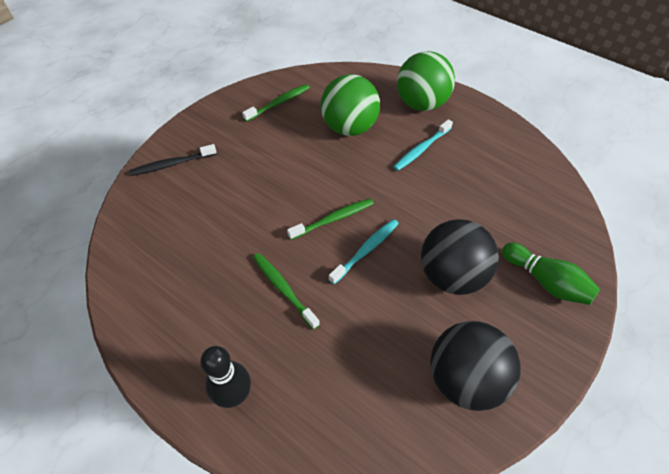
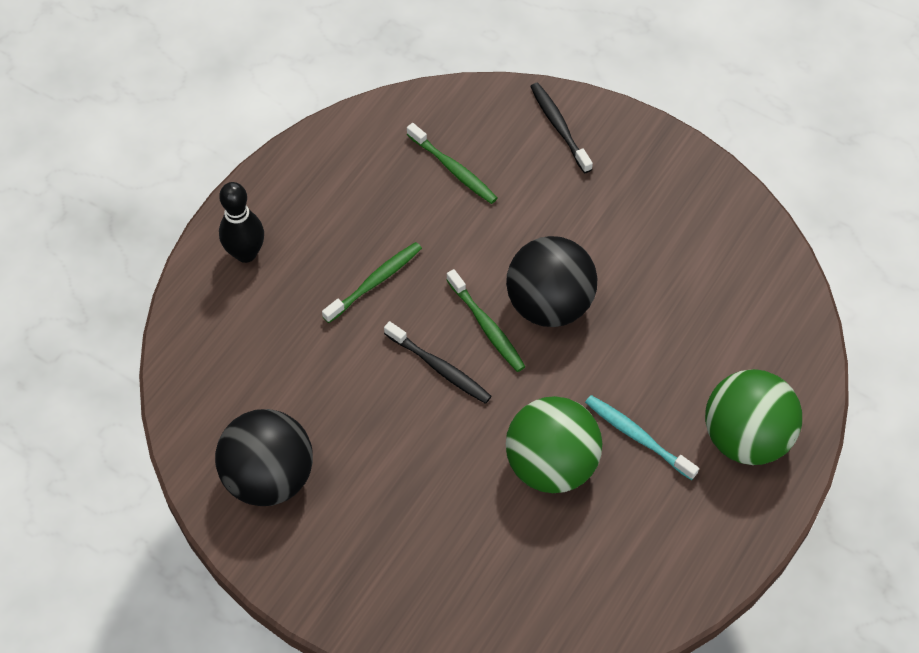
camera: 85 degrees right, 5 degrees up
(279, 103) = (707, 234): green toothbrush -> green toothbrush (453, 169)
(349, 128) = (668, 334): green ball -> green ball (551, 464)
(366, 250) = (439, 368): turquoise toothbrush -> black toothbrush
(451, 275) = (408, 469): black ball -> black ball (549, 304)
(546, 281) = (408, 587): green bowling pin -> none

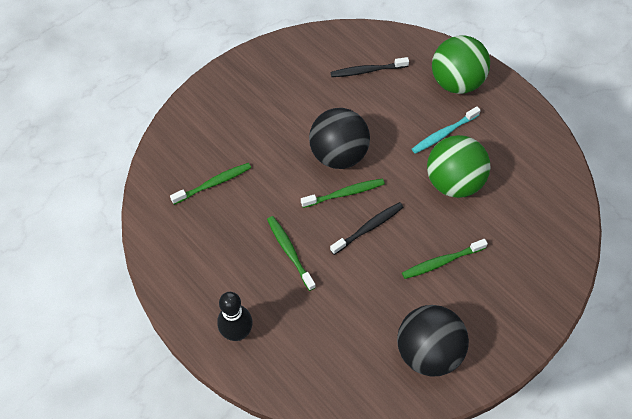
camera: 75 degrees left, 0 degrees up
(411, 471) = (441, 262): none -> green toothbrush
(559, 127) = (203, 116): black toothbrush -> black toothbrush (367, 71)

